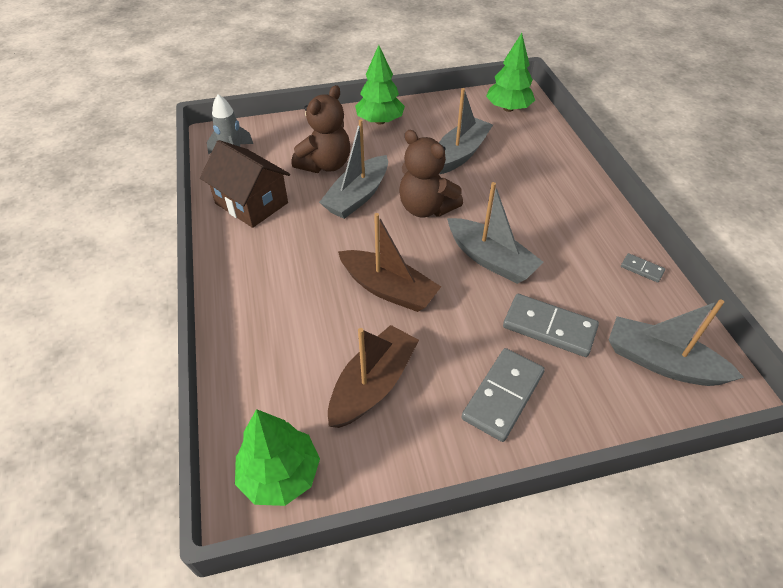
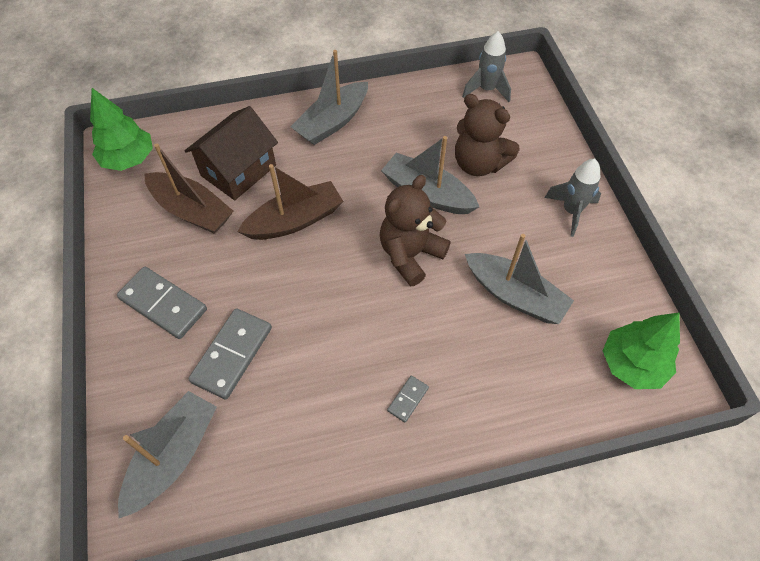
camera: 90 degrees right, 10 degrees up
(251, 203) = (413, 112): brown house -> brown house (238, 170)
(380, 121) = (571, 211): green tree -> grey rocket
(388, 289) = (294, 220): brown boat -> brown boat turned 150 degrees counterclockwise
(490, 259) = (329, 311): grey boat -> grey boat (332, 122)
(641, 269) = (305, 473): grey domino -> grey domino (408, 399)

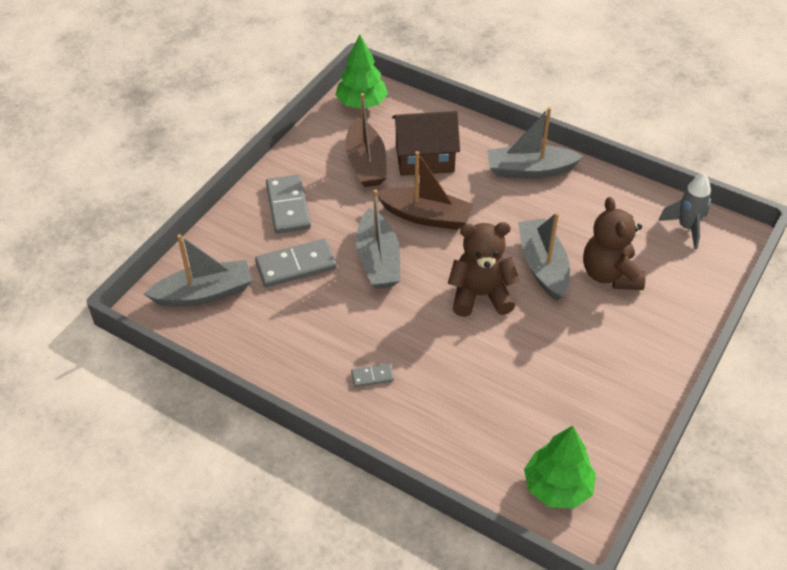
camera: 45 degrees right, 10 degrees down
(514, 295) = (524, 377): grey boat -> grey boat (378, 260)
(571, 211) = (644, 359): grey rocket -> none

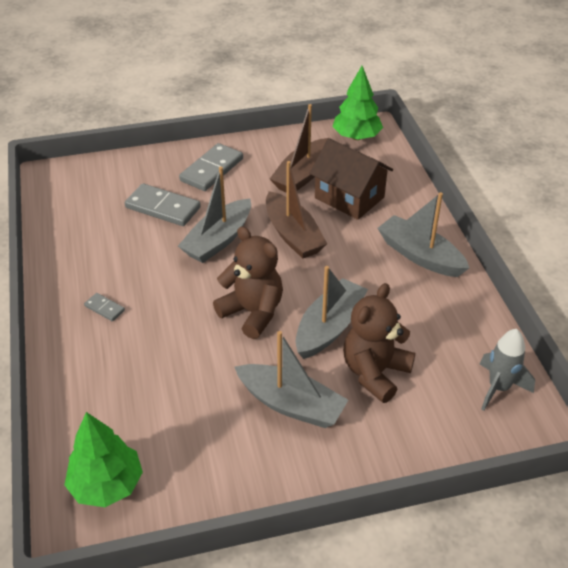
camera: 45 degrees right, 5 degrees down
(204, 293) = (88, 187): grey boat -> grey boat (291, 404)

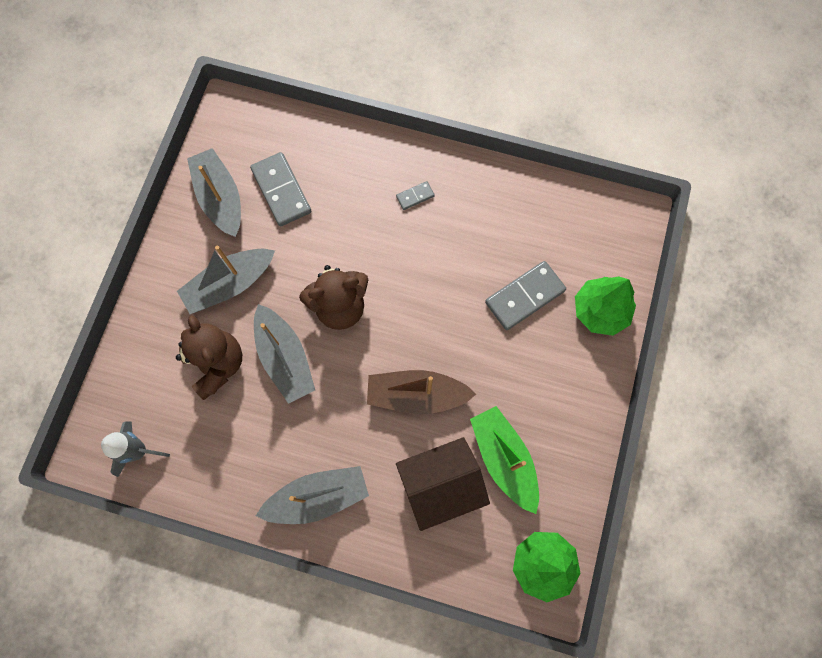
camera: 120 degrees right, 30 degrees up
(107, 485) = (245, 137): green tree -> green tree (600, 311)
(212, 170) = (563, 371): grey domino -> grey domino (281, 191)
(218, 240) = (448, 324): grey boat -> grey boat (220, 198)
(303, 175) = (504, 459): brown boat -> green boat

